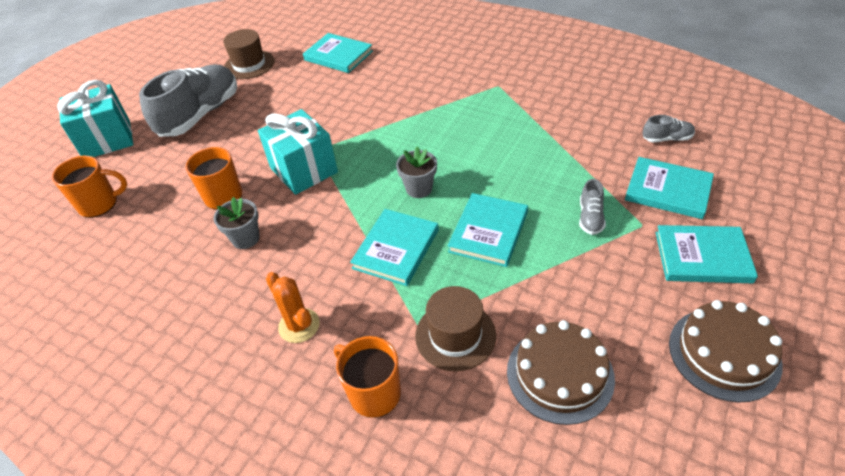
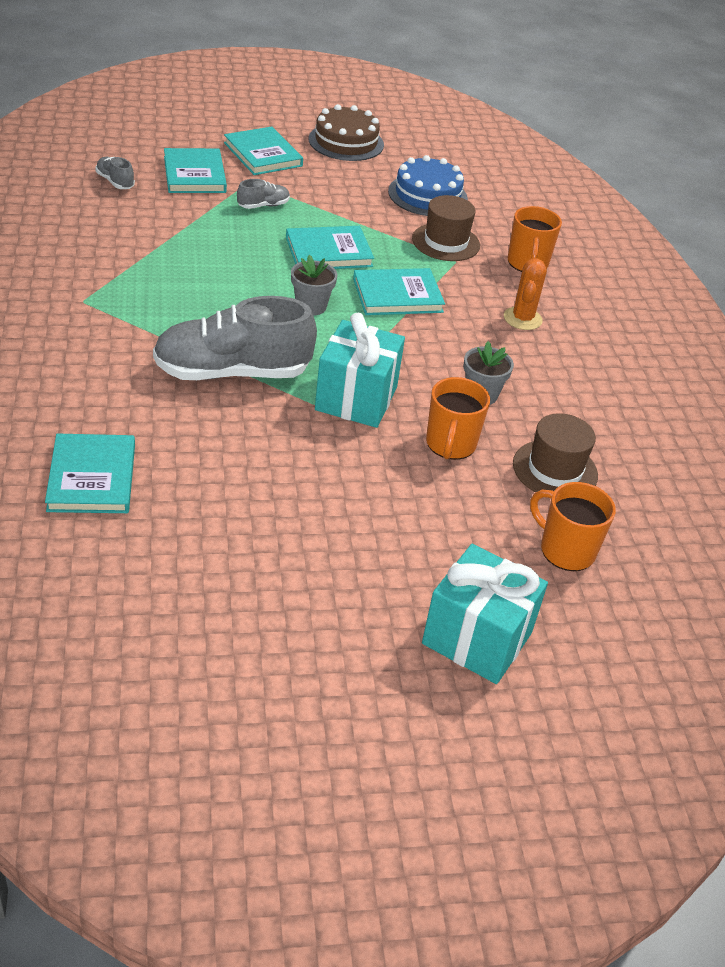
camera: 135 degrees left, 5 degrees down
(200, 115) = (342, 560): grey shoe -> grey shoe (232, 372)
(249, 64) = (181, 579): brown hat -> brown hat (555, 469)
(560, 374) = (427, 195): brown cake -> blue cake

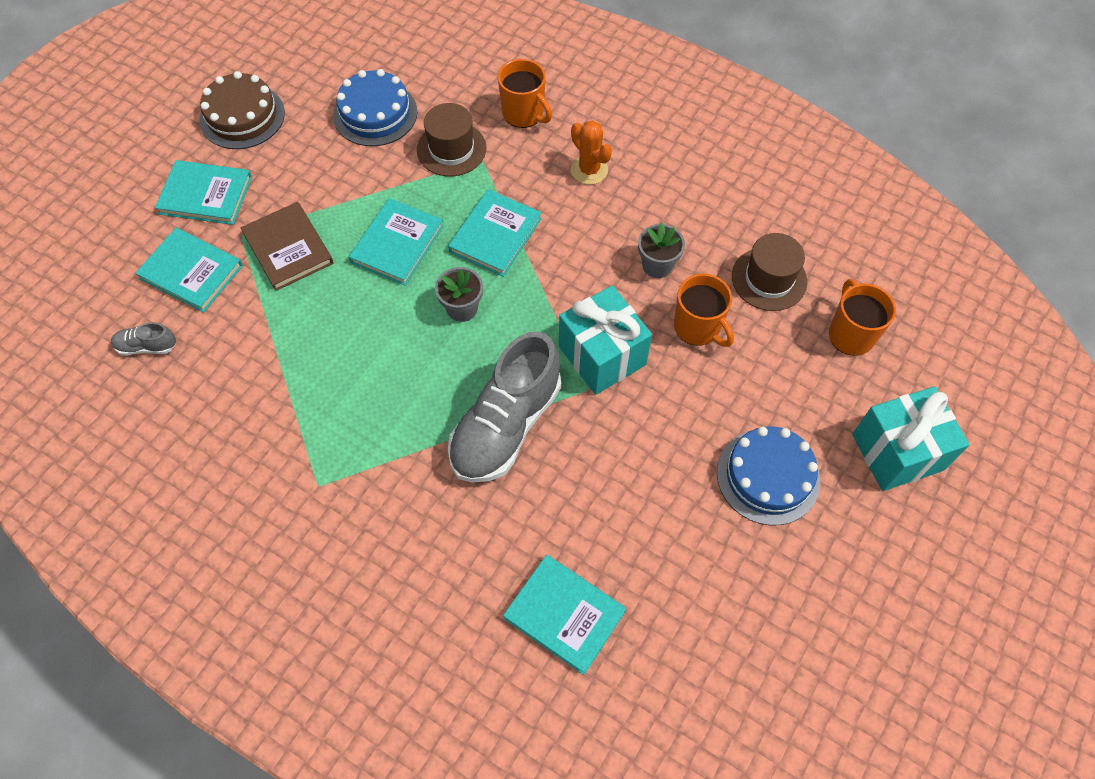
camera: 45 degrees left, 20 degrees up
(263, 206) = (288, 248): grey shoe -> brown book
(351, 553) = (768, 476): none -> blue cake
(565, 550) = (850, 334): orange mug -> orange mug turned 90 degrees clockwise

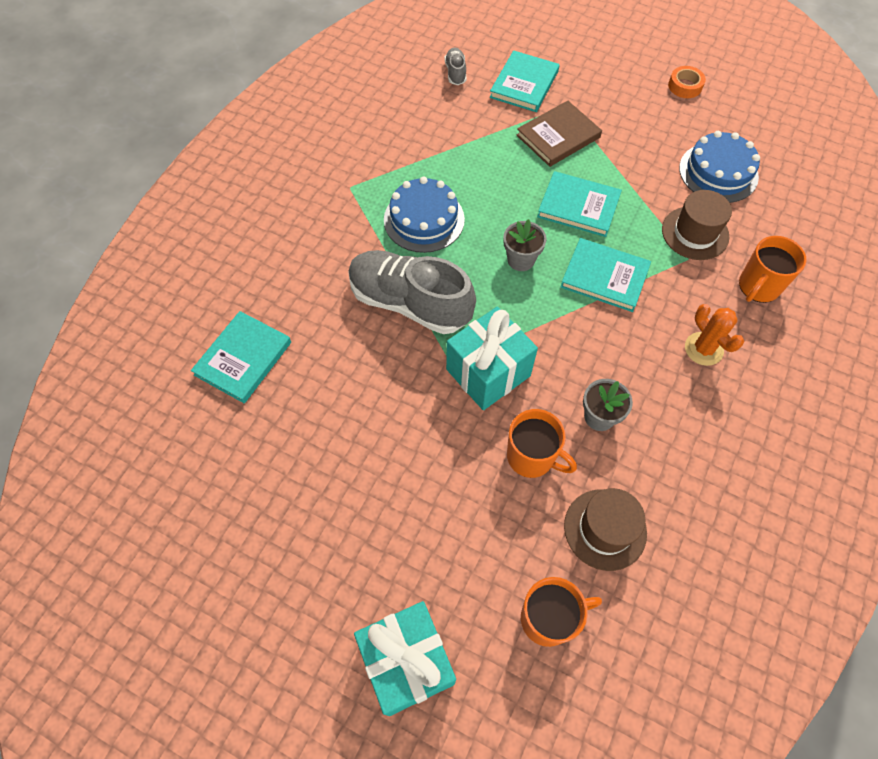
camera: 85 degrees right, 0 degrees up
(206, 195) = (598, 79): turquoise book -> none
(242, 116) = (685, 86): brown cake -> orange tape
(589, 170) = (703, 349): orange cactus -> orange cactus turned 75 degrees counterclockwise
(698, 327) = (532, 457): orange mug -> orange mug turned 105 degrees counterclockwise
(768, 476) = (373, 524): blue cake -> blue cake (424, 219)

